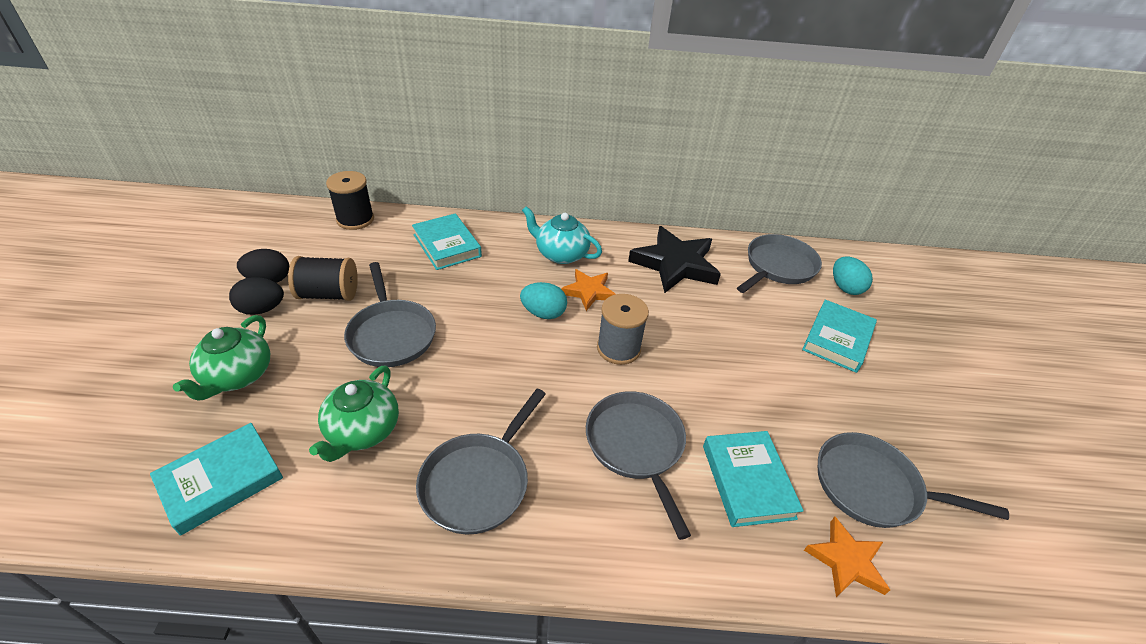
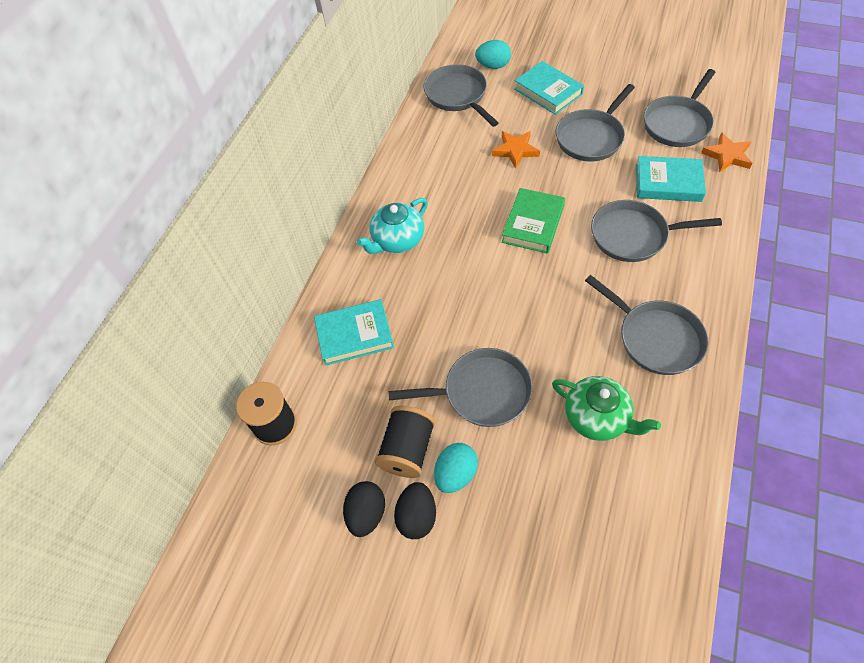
camera: 65 degrees left, 15 degrees up
(221, 480) = (638, 528): turquoise book -> none
(237, 376) = (514, 530): green teapot -> none
(543, 313) = (479, 268): turquoise egg -> turquoise egg (456, 474)
(589, 291) = (458, 229): orange star -> orange star (515, 150)
(618, 348) = (533, 224): grey spool -> green book
(675, 264) = (436, 160): black star -> none
(784, 388) = (591, 137): none -> grey pan

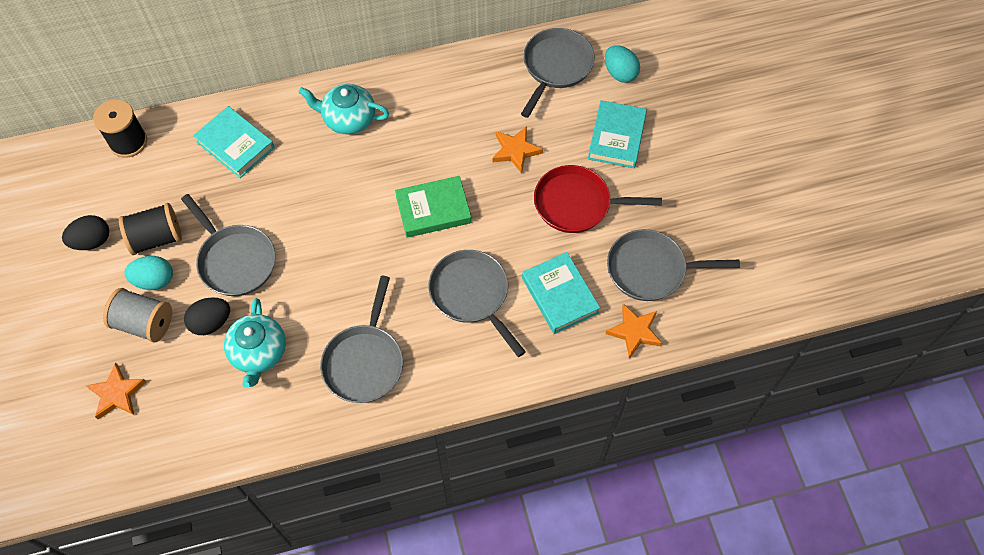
camera: 50 degrees right, 5 degrees up
(417, 516) = (107, 274): black egg -> black egg (211, 322)
(500, 506) = (144, 323): none -> grey spool
(569, 572) = (117, 394): none -> orange star
(591, 137) = (577, 204): grey pan -> red pan
(597, 417) = (259, 353): green teapot -> turquoise teapot

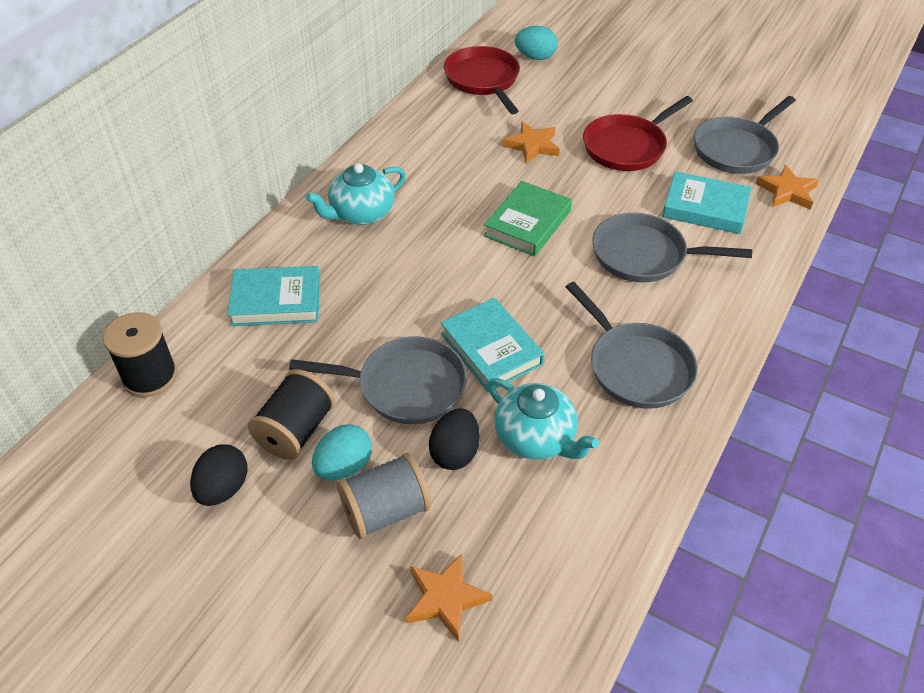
camera: 45 degrees left, 15 degrees down
(556, 67) = (483, 80): grey pan -> red pan
(616, 137) = (591, 92): turquoise book -> turquoise book (491, 349)

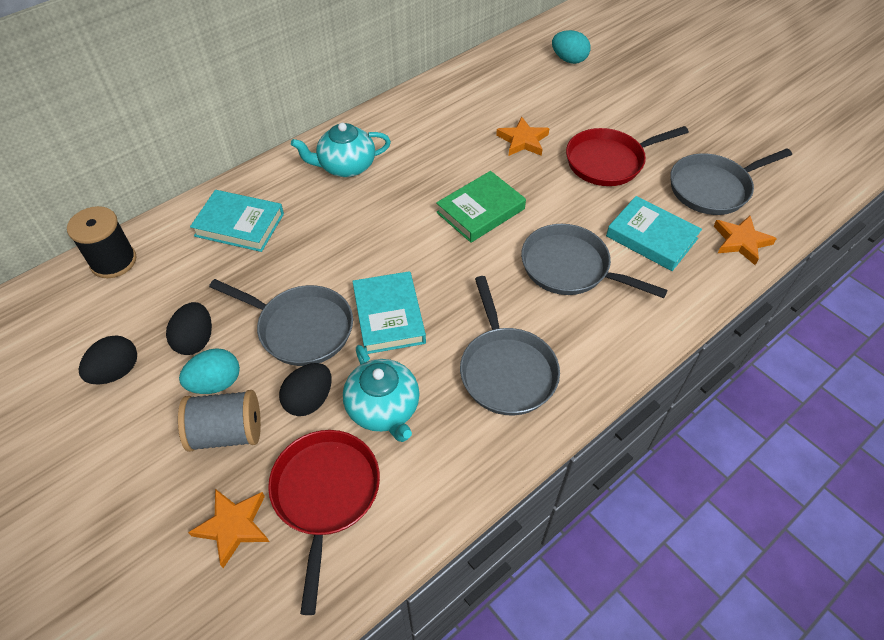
camera: 20 degrees right, 5 degrees up
(296, 431) = (195, 340): black spool -> black egg
(483, 80) = (511, 71): red pan -> red pan (325, 495)

